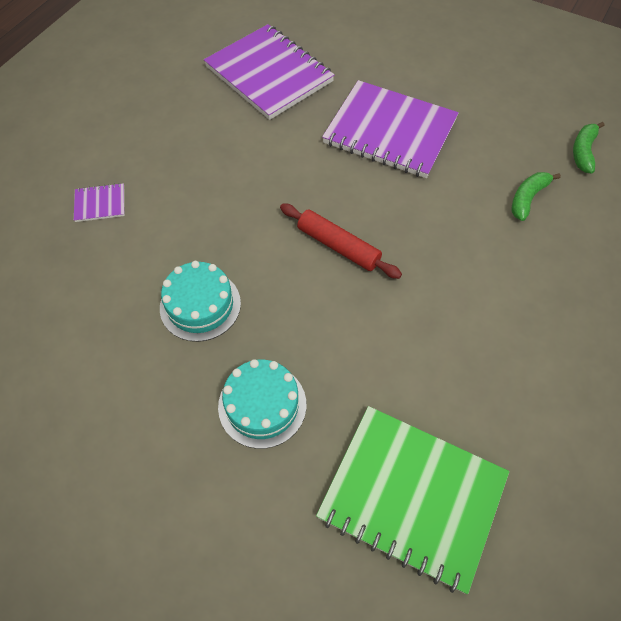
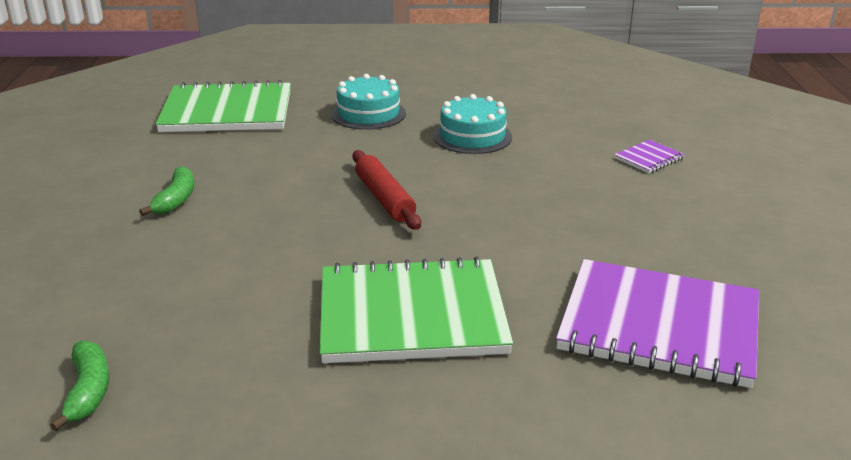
camera: 150 degrees right, 30 degrees down
(338, 246) = (384, 198): red rolling pin -> red rolling pin turned 60 degrees clockwise
(390, 131) = (411, 315): purple notebook -> green notebook
(527, 198) = (174, 303): green banana -> green banana (176, 200)

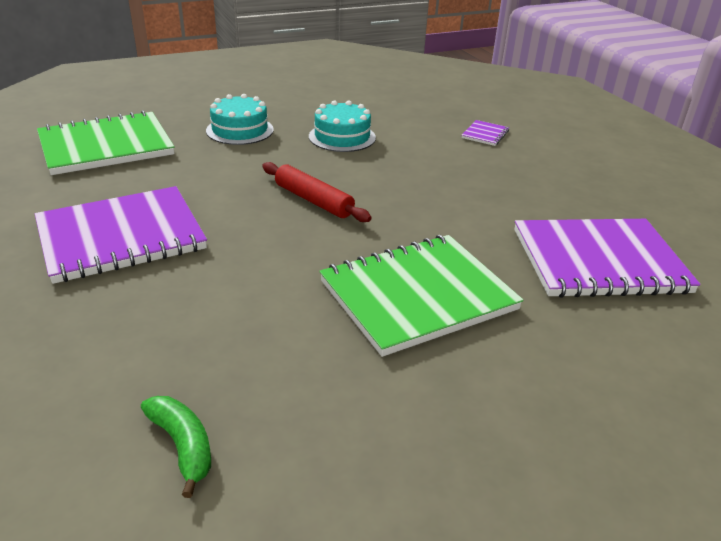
camera: 25 degrees left, 5 degrees up
(176, 200) = (121, 237): green banana -> purple notebook

